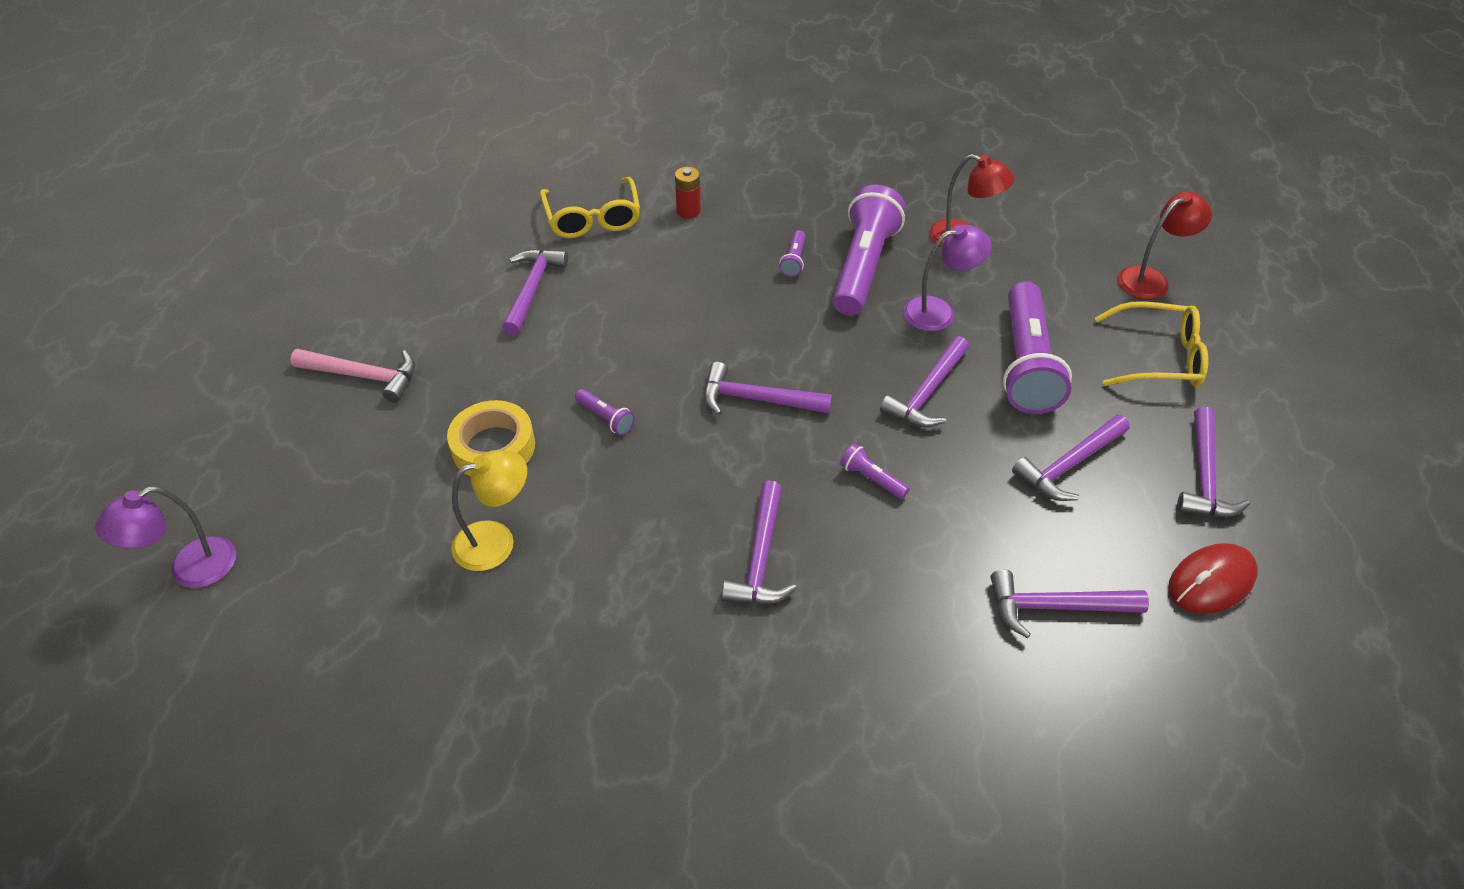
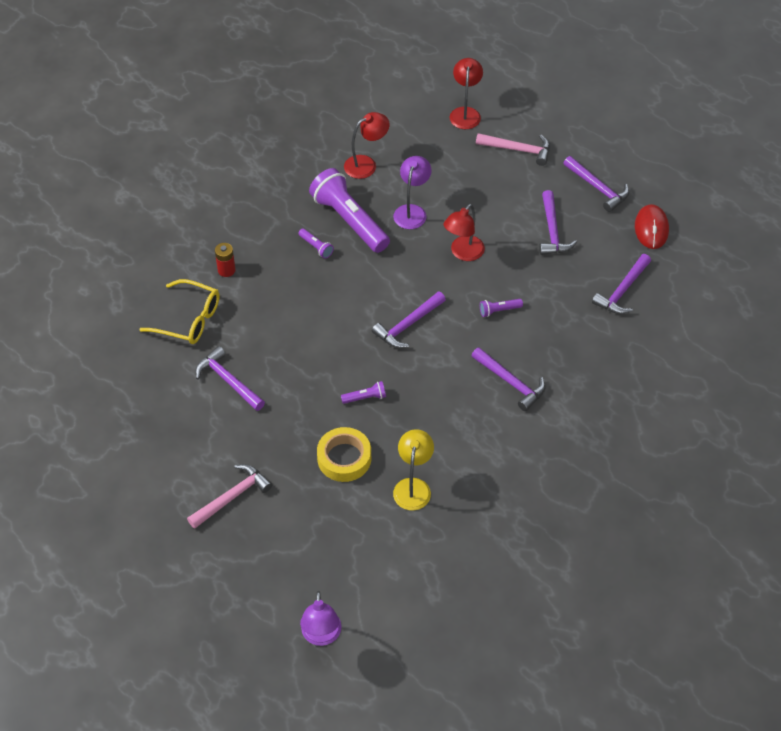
camera: 55 degrees left, 5 degrees up
(927, 392) = (463, 253): purple hammer -> red lamp
(1026, 364) = (478, 202): purple flashlight -> none
(1159, 358) = (518, 150): yellow glasses -> pink hammer

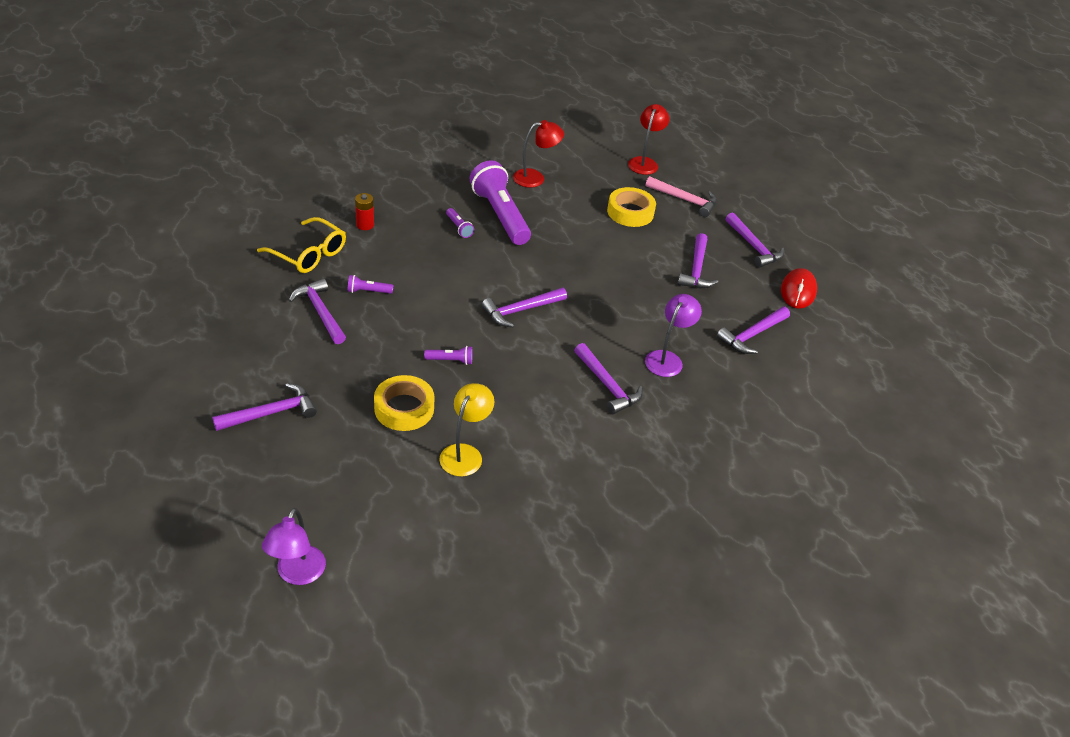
camera: 10 degrees right, 10 degrees down
(232, 497) = (271, 413): pink hammer -> purple hammer
(412, 211) = (563, 222): purple lamp -> purple lamp (667, 359)
(463, 253) = (600, 266): red lamp -> none
(471, 180) = (630, 212): none -> yellow tape
(499, 310) = (618, 321): purple flashlight -> purple flashlight (368, 291)

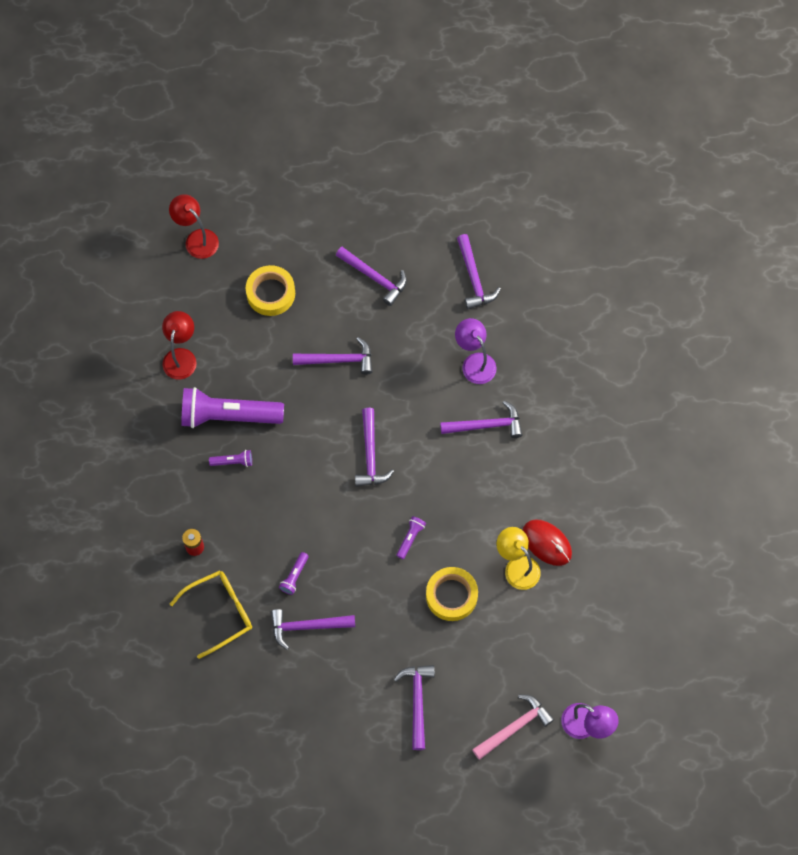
camera: 60 degrees left, 25 degrees up
(684, 200) = (272, 233): pink hammer -> pink hammer (514, 727)
(753, 246) = (363, 209): purple hammer -> purple hammer (338, 360)
(798, 291) = (436, 207): red mouse -> red mouse (547, 543)

